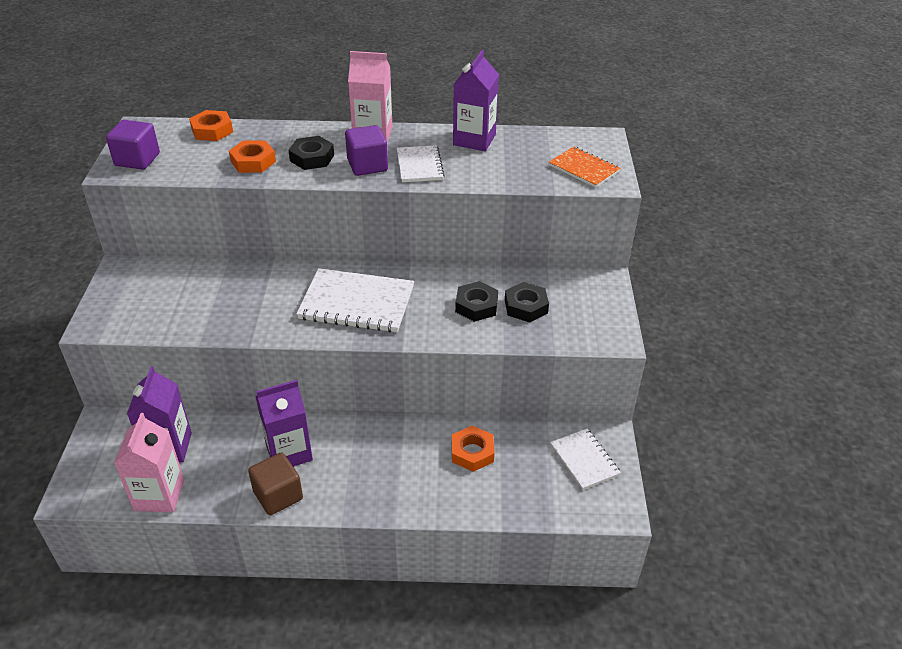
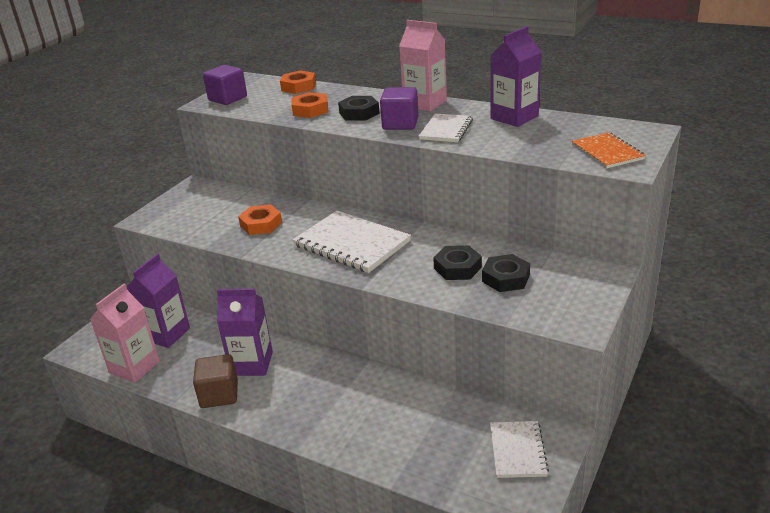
camera: 30 degrees right, 10 degrees down
(472, 452) = (409, 410): orange nut -> orange nut (261, 224)

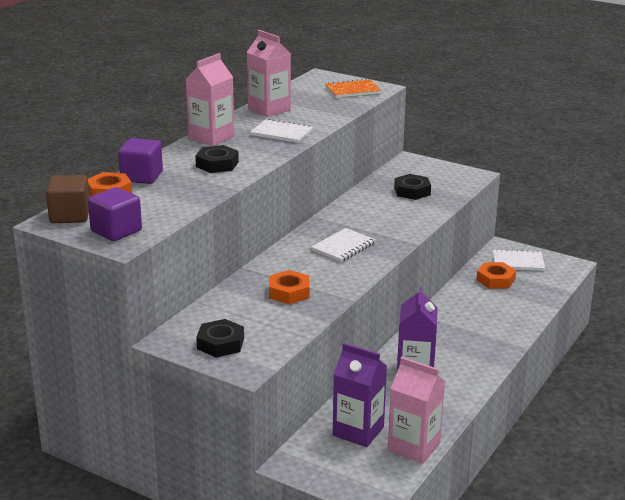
camera: 90 degrees left, 5 degrees down
(219, 394) = (459, 389): brown cube -> brown cube (70, 216)
(310, 110) = (191, 186): orange nut -> orange nut (495, 280)
(352, 243) = (343, 246): white notebook -> white notebook, size x0.59
(400, 124) = (257, 148): purple cube -> purple cube (141, 176)
(457, 268) = (394, 206): black nut -> black nut (220, 343)
(514, 117) = (269, 109): purple carton -> pink carton

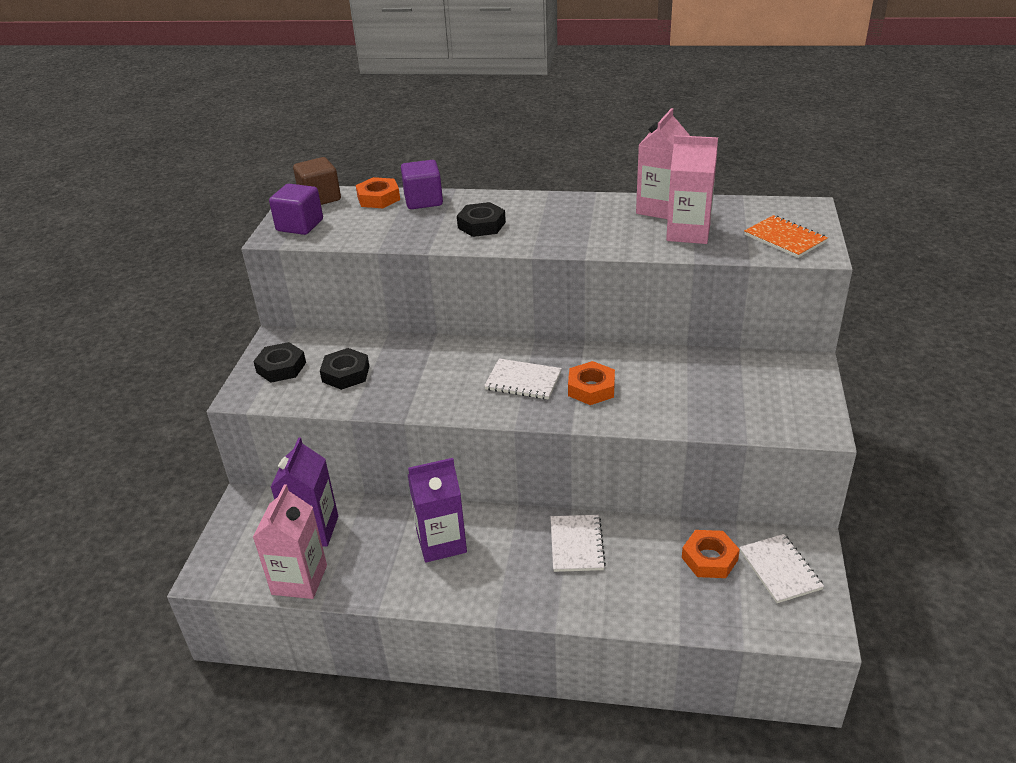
camera: 70 degrees right, 10 degrees up
(211, 137) = (548, 203): pink carton -> pink carton (688, 233)
(281, 133) = (598, 234): white notebook -> white notebook (576, 544)
(289, 292) = (398, 376): orange nut -> orange nut (591, 388)
(412, 191) = (714, 390): black nut -> black nut (346, 374)

